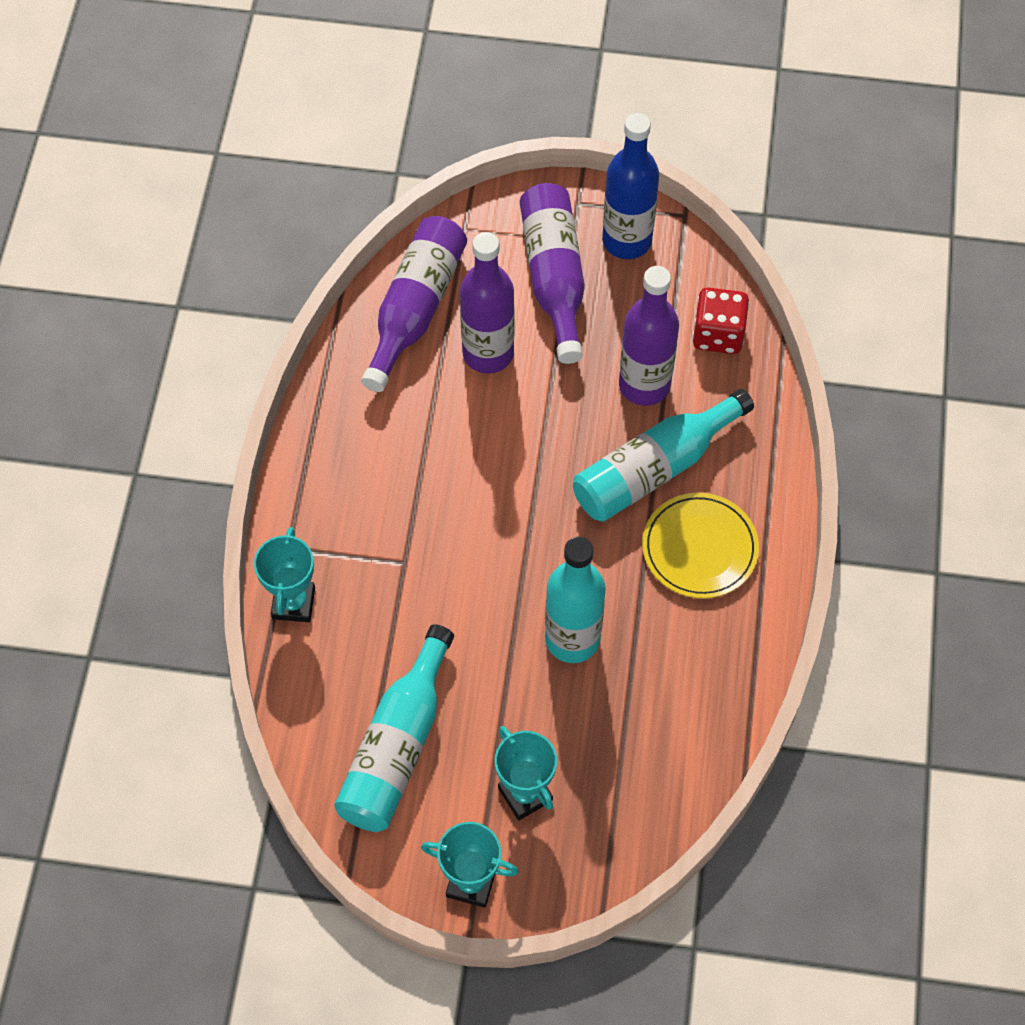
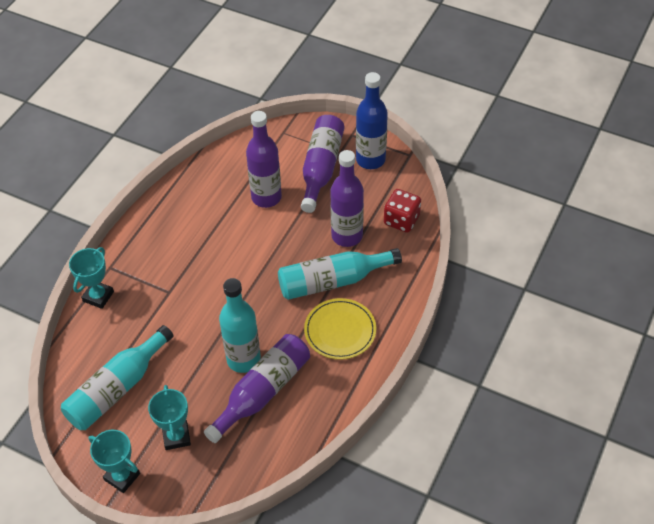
camera: 20 degrees right, 10 degrees down
(415, 308) = (237, 165): purple bottle -> purple bottle (262, 392)

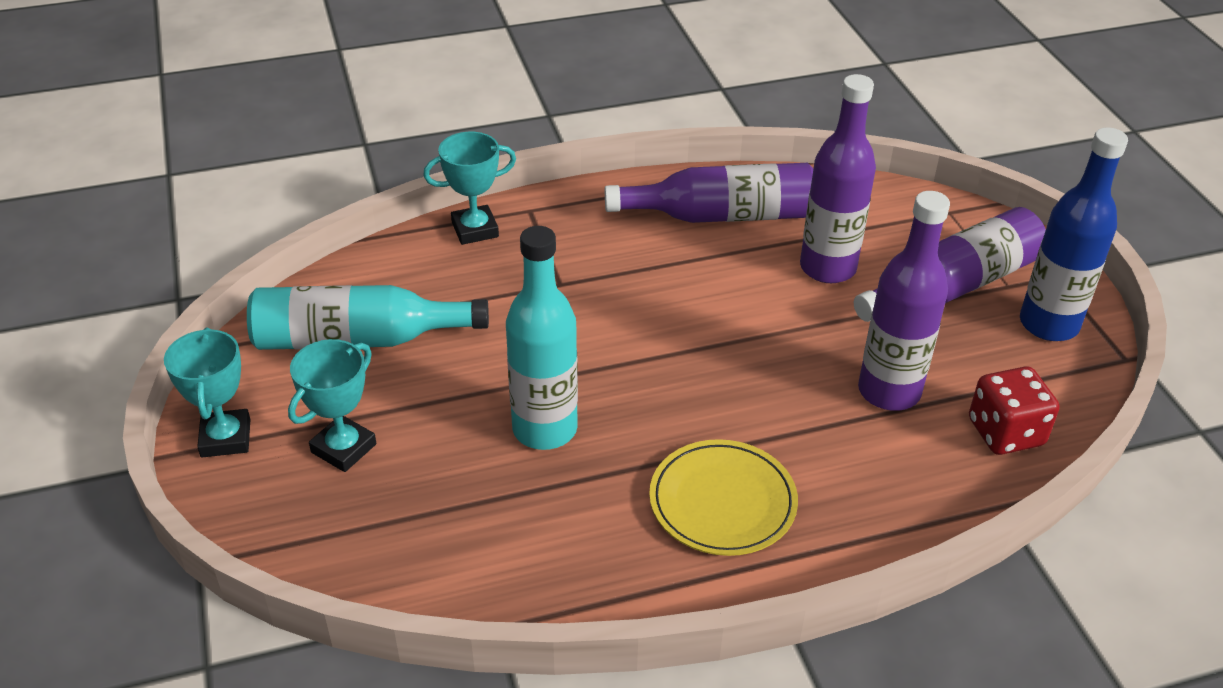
camera: 45 degrees right, 10 degrees down
(262, 392) = (515, 488): purple bottle -> purple bottle (721, 215)
(333, 281) = (794, 431): turquoise bottle -> none

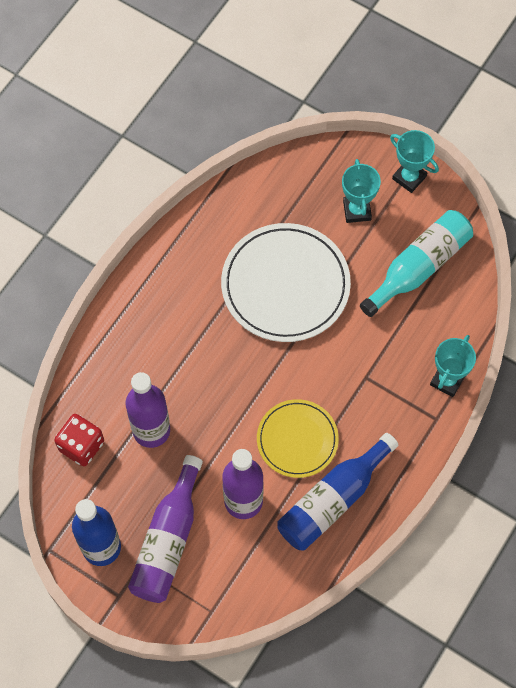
camera: 140 degrees right, 25 degrees up
(544, 429) = (285, 285): turquoise bottle -> white plate
(721, 215) = (333, 500): purple bottle -> blue bottle
(722, 501) = (178, 307): yellow plate -> yellow plate (297, 440)

